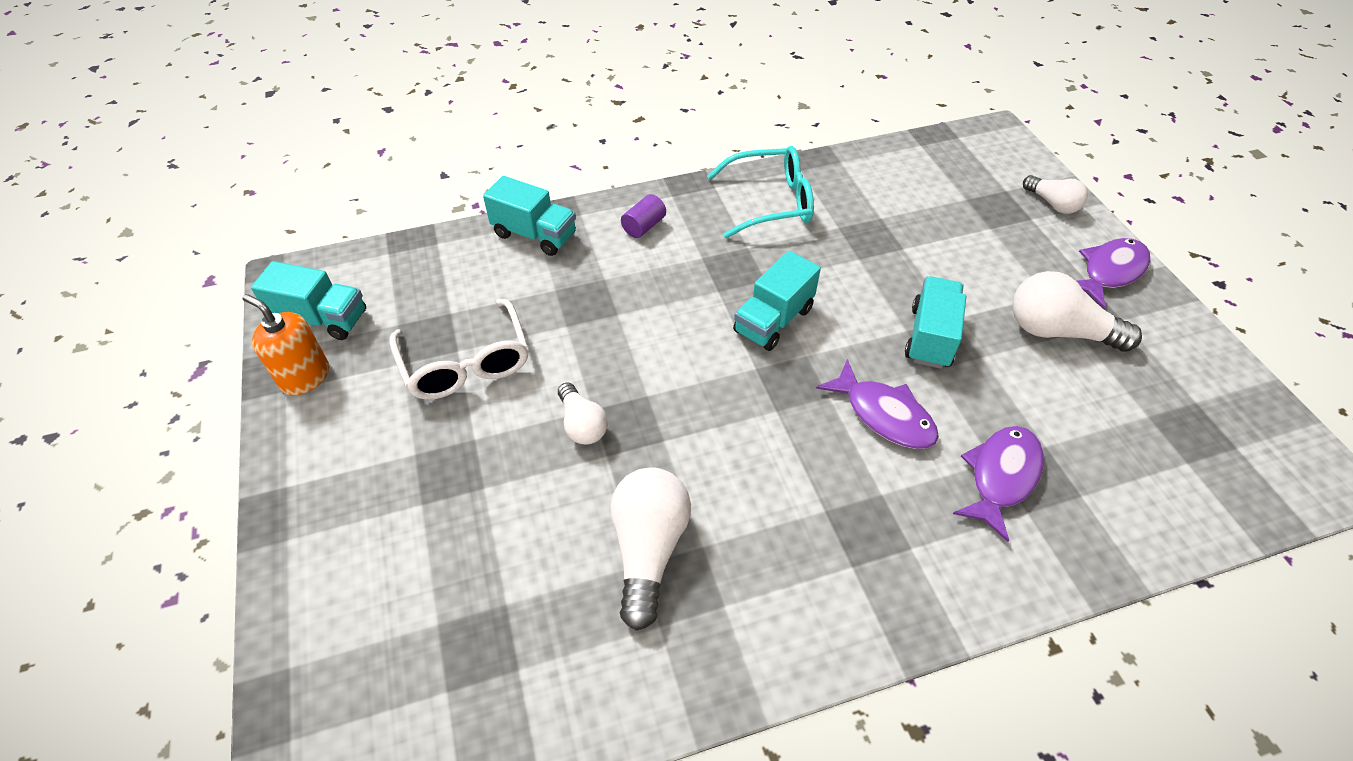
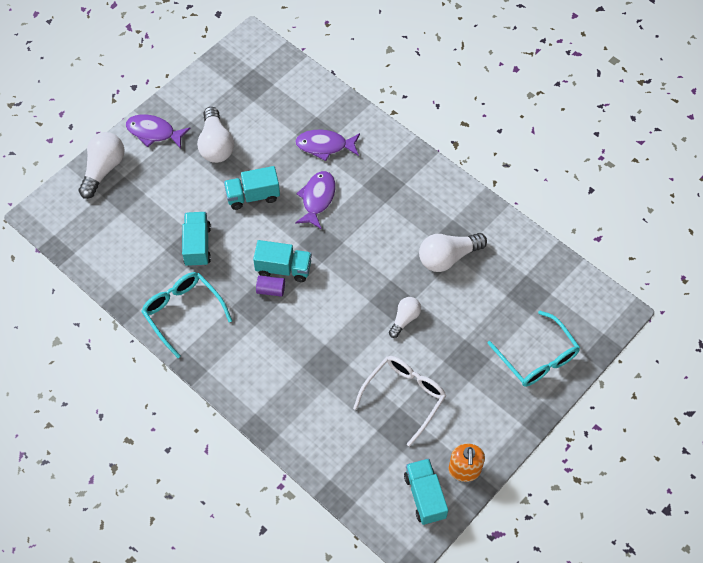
camera: 120 degrees left, 10 degrees up
(357, 580) = (537, 358): none -> turquoise glasses
(535, 235) = (289, 427): turquoise truck -> turquoise truck (197, 245)
(644, 226) = (245, 370): purple cylinder -> purple cylinder (271, 290)
(1052, 204) = (103, 169): white light bulb -> white light bulb, size x1.66

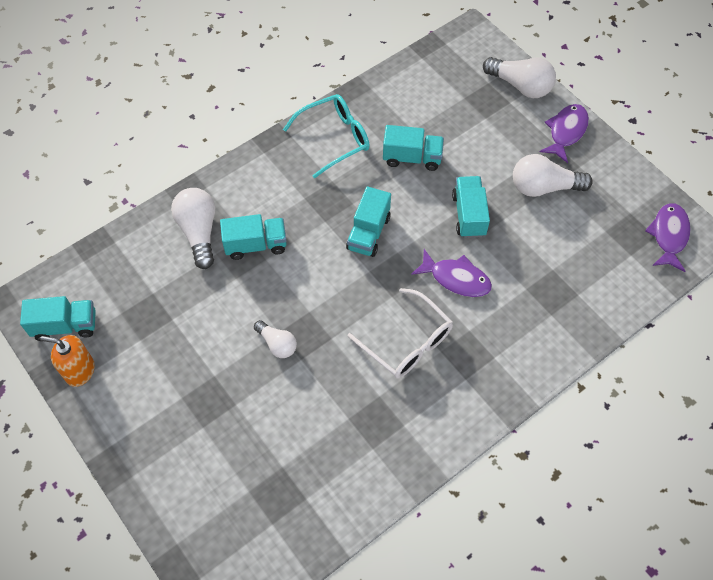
camera: 100 degrees right, 0 degrees up
(271, 290) = (344, 217): purple cylinder -> none
(311, 355) = (256, 245): none -> turquoise truck
(325, 146) = (532, 297): purple fish -> purple fish (668, 235)
(404, 396) = (182, 326): white glasses -> white glasses (407, 342)
(448, 257) = (349, 408): white light bulb -> white light bulb (199, 232)
(537, 358) = (188, 484): turquoise glasses -> none

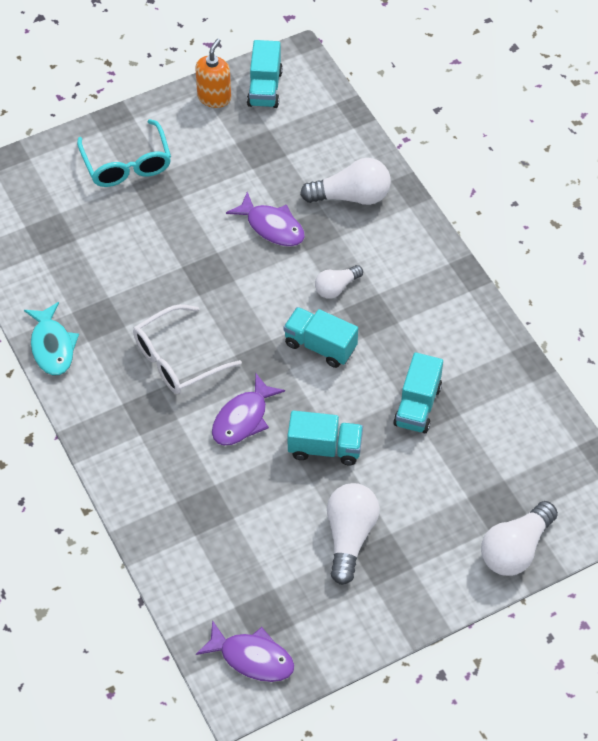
camera: 100 degrees right, 5 degrees down
(256, 245) = (325, 243): turquoise truck -> none
(277, 344) = (203, 249): white light bulb -> white light bulb (336, 288)
(334, 138) = (459, 332): turquoise glasses -> turquoise glasses (127, 164)
(417, 457) = (52, 346): none -> turquoise fish
(566, 132) = (431, 584): purple fish -> purple fish (272, 227)

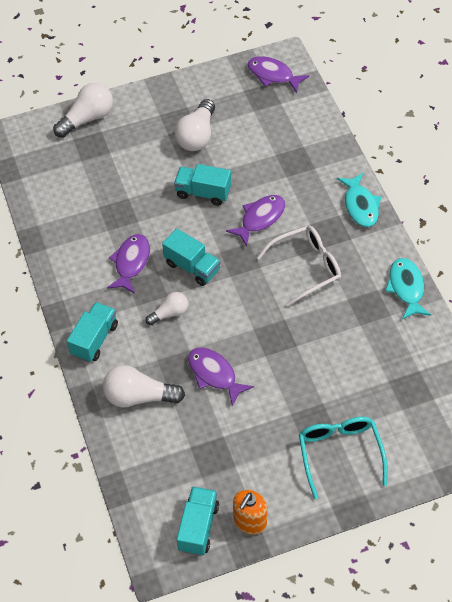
camera: 170 degrees left, 0 degrees up
(111, 450) = (360, 206): none -> turquoise fish
(398, 344) = (131, 263): none -> purple fish
(417, 406) = (128, 215): turquoise truck -> turquoise truck (94, 339)

